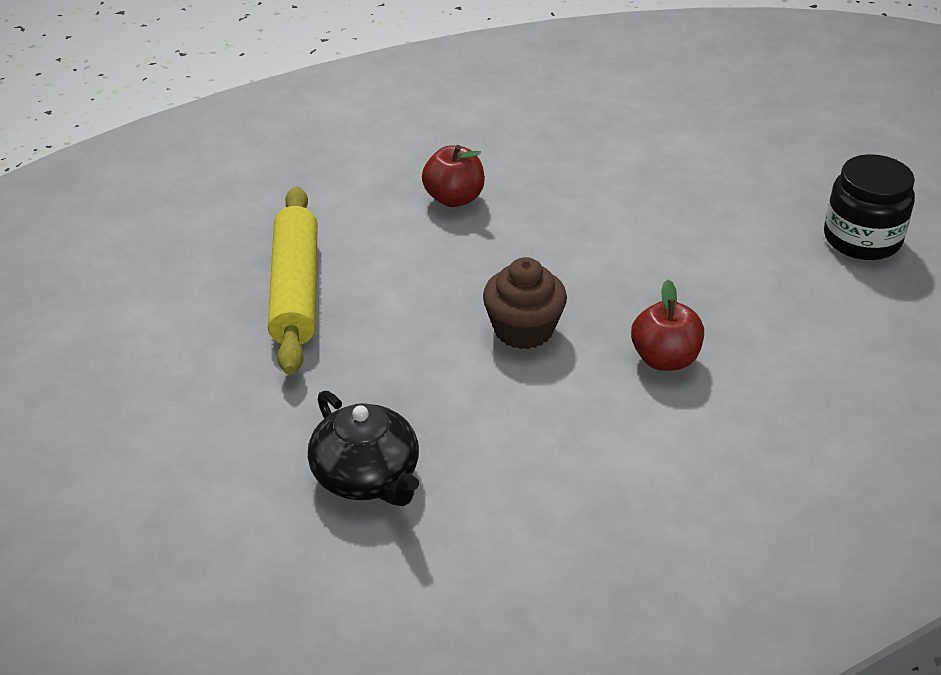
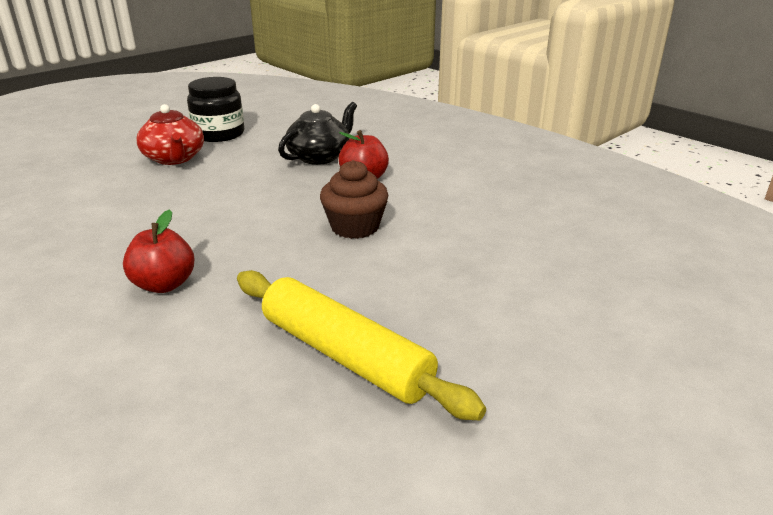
camera: 105 degrees left, 10 degrees down
(295, 290) = (345, 355): yellow rolling pin -> yellow rolling pin turned 60 degrees clockwise
(367, 476) = (556, 265): black teapot -> black teapot (320, 157)
(769, 201) = (174, 158): none -> red teapot

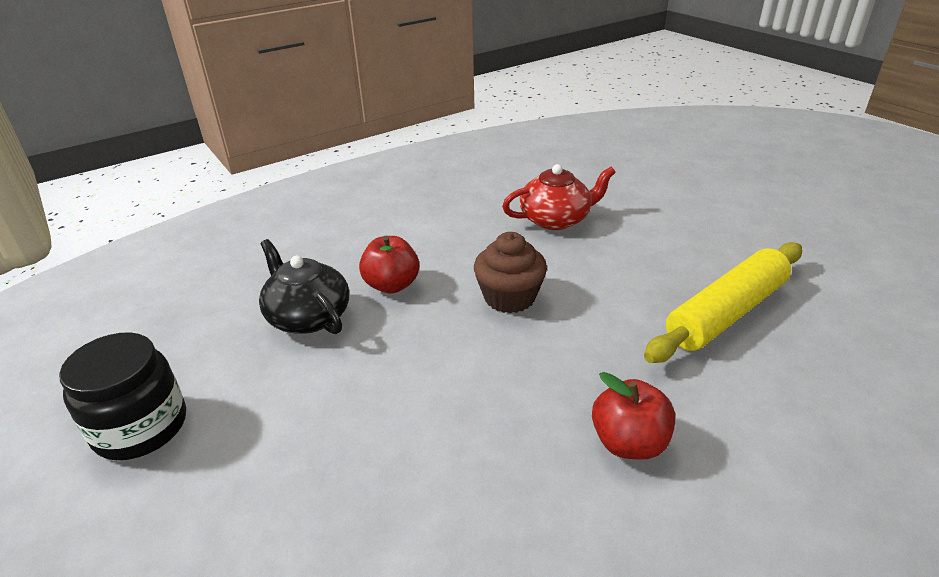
camera: 80 degrees left, 5 degrees up
(174, 158) = (222, 480): red teapot -> red teapot (556, 219)

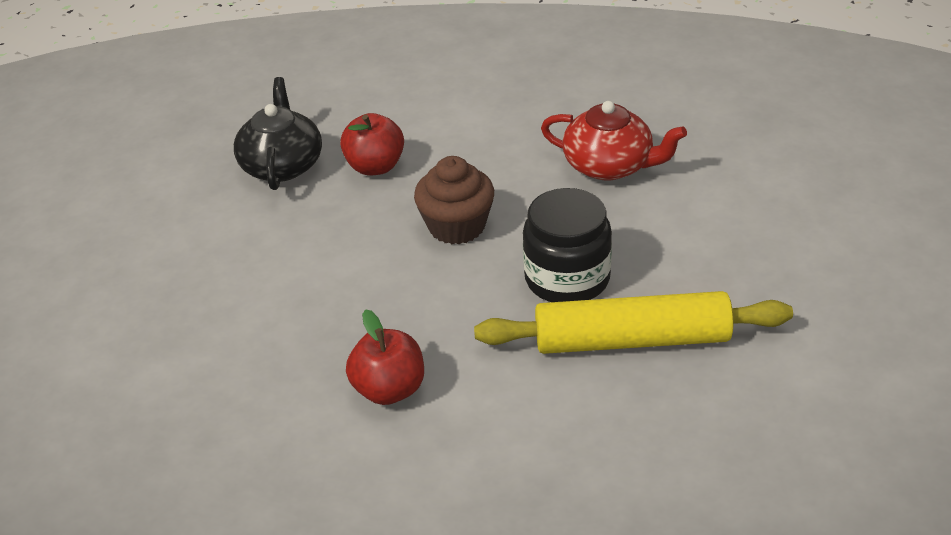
camera: 40 degrees right, 5 degrees up
(141, 427) = (100, 199): black jar -> black jar (567, 279)

